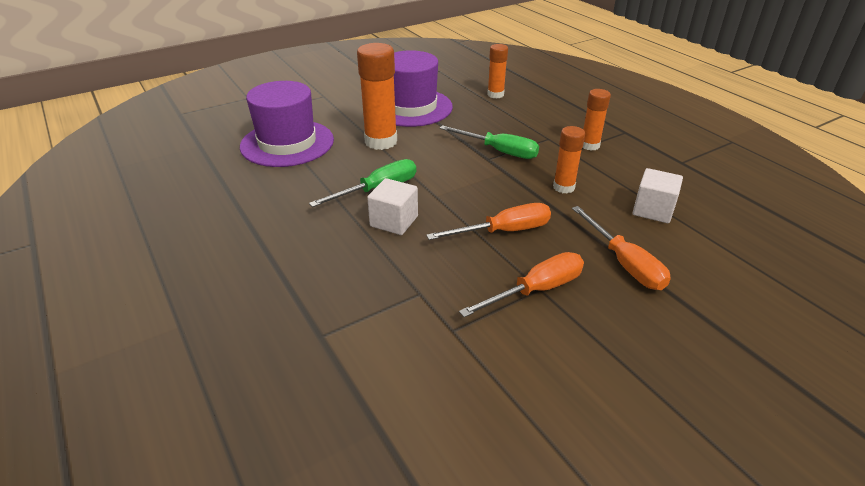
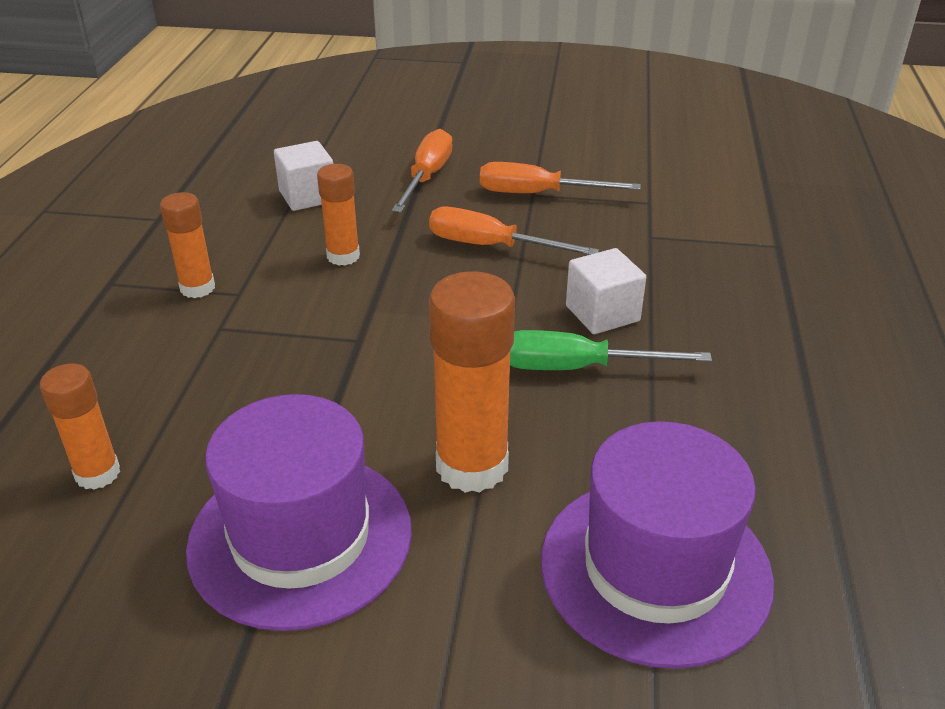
camera: 140 degrees left, 0 degrees up
(499, 151) = (324, 342): green screwdriver -> none

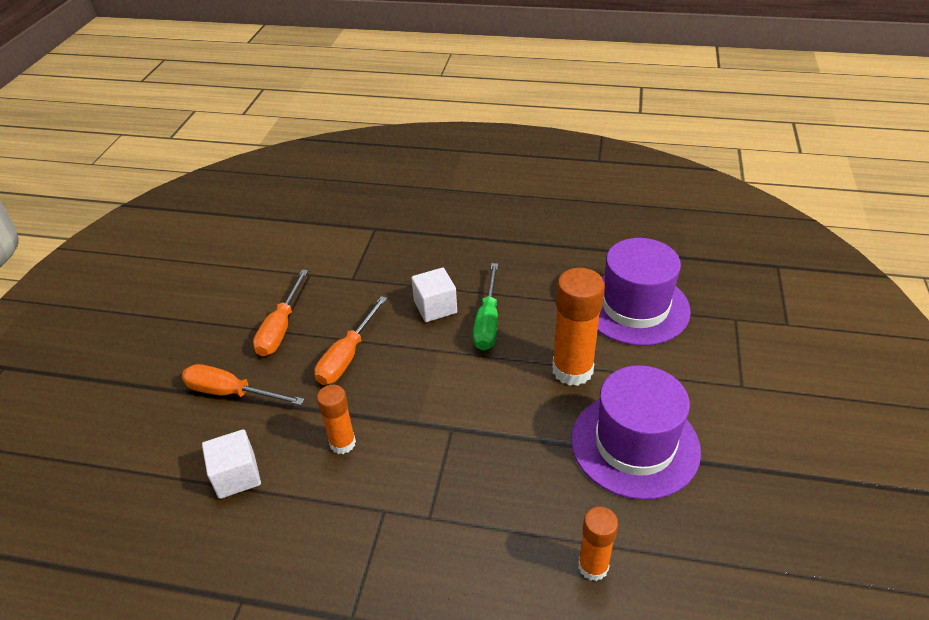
camera: 85 degrees left, 5 degrees up
(197, 288) = (371, 542): orange glue stick -> none

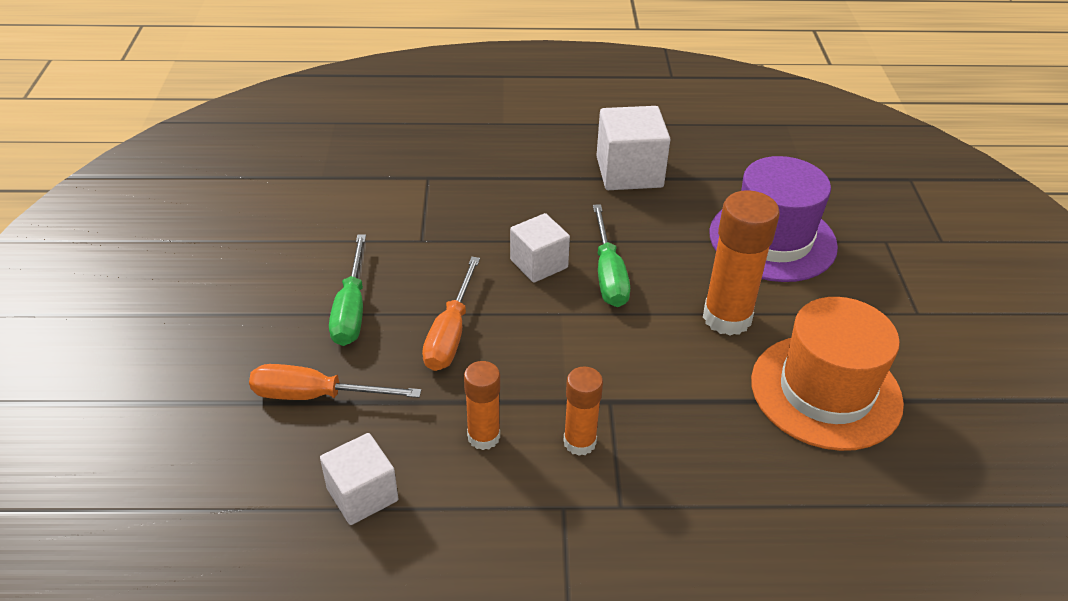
camera: 15 degrees left, 0 degrees up
(281, 328) = (351, 309): orange screwdriver -> green screwdriver
(535, 238) = (629, 172): none -> white cube
(593, 566) = (827, 531): orange glue stick -> orange glue stick (579, 442)
(635, 444) = (825, 391): purple hat -> orange hat

